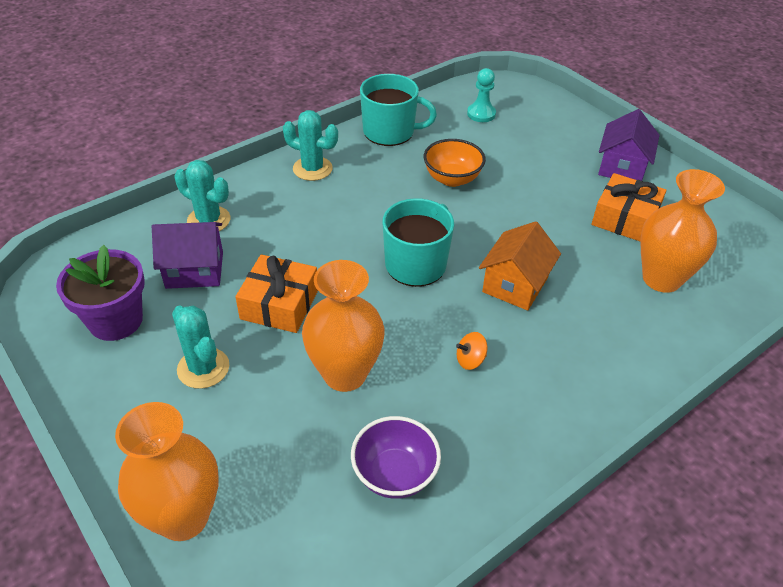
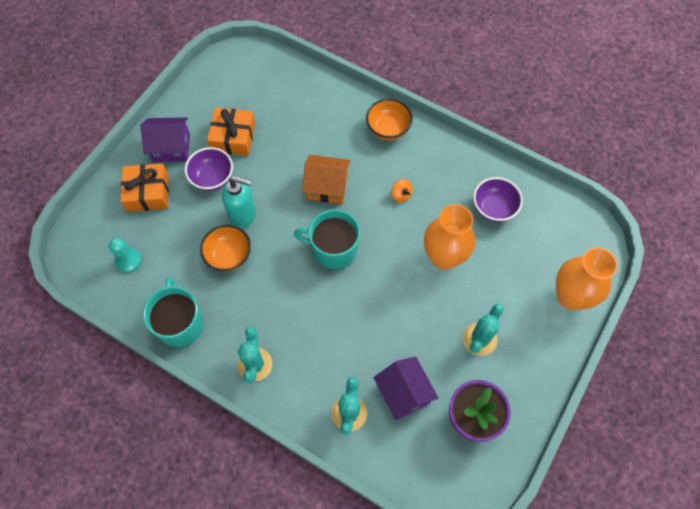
camera: 110 degrees left, 20 degrees up
(279, 304) = (408, 319): orange gift -> orange gift (148, 193)
(502, 201) = (243, 215): none -> turquoise soap dispenser
(566, 189) = (212, 178): none -> purple bowl
(598, 384) = (388, 129): none -> orange bowl
(661, 279) = (286, 110): orange vase -> none

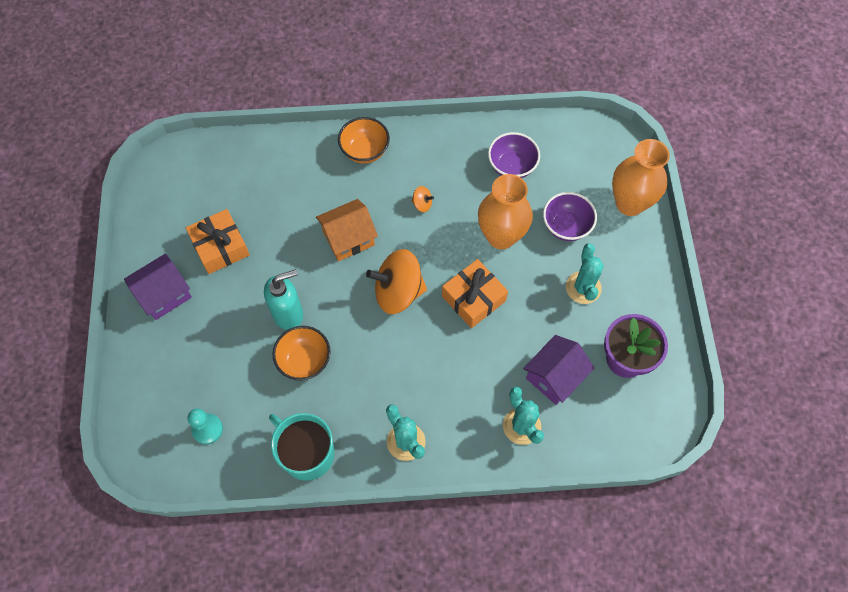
camera: 35 degrees left, 0 degrees up
(148, 193) = (175, 352): orange gift -> orange gift (473, 298)
(212, 178) = (230, 298): purple bowl -> purple bowl (566, 226)
(333, 249) = (398, 292): turquoise mug -> orange spinning top
(403, 393) = (554, 376): purple house -> purple house turned 75 degrees counterclockwise

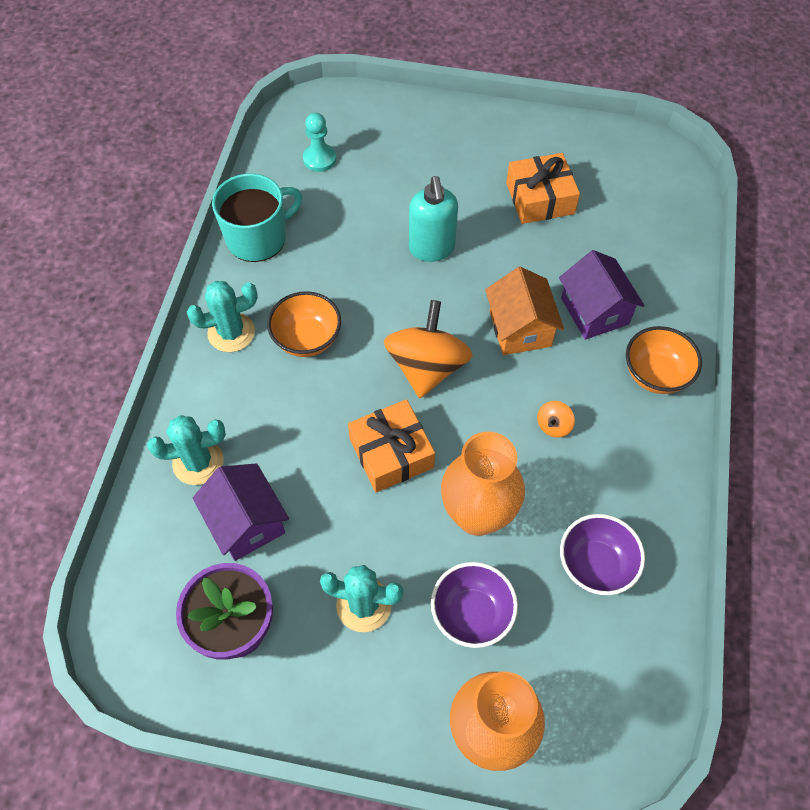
camera: 105 degrees right, 5 degrees down
(164, 294) = (491, 142): purple house -> purple house (594, 311)
(304, 360) = (367, 254): orange bowl -> orange bowl (307, 339)

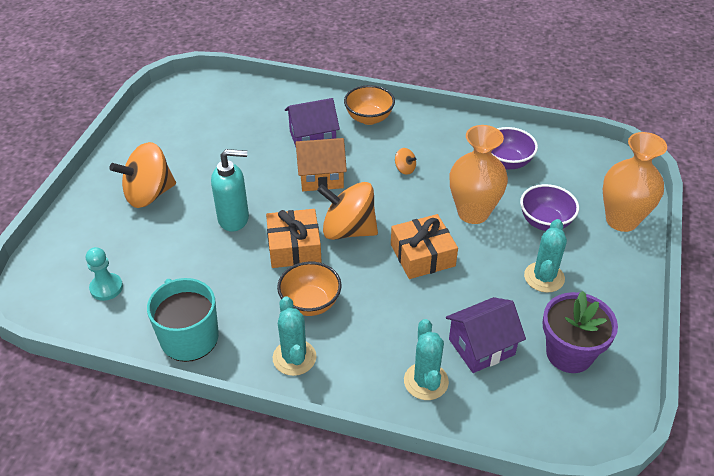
camera: 85 degrees left, 15 degrees down
(461, 164) = (149, 194): none -> orange spinning top
(540, 198) = (200, 154): orange gift -> orange gift (294, 247)

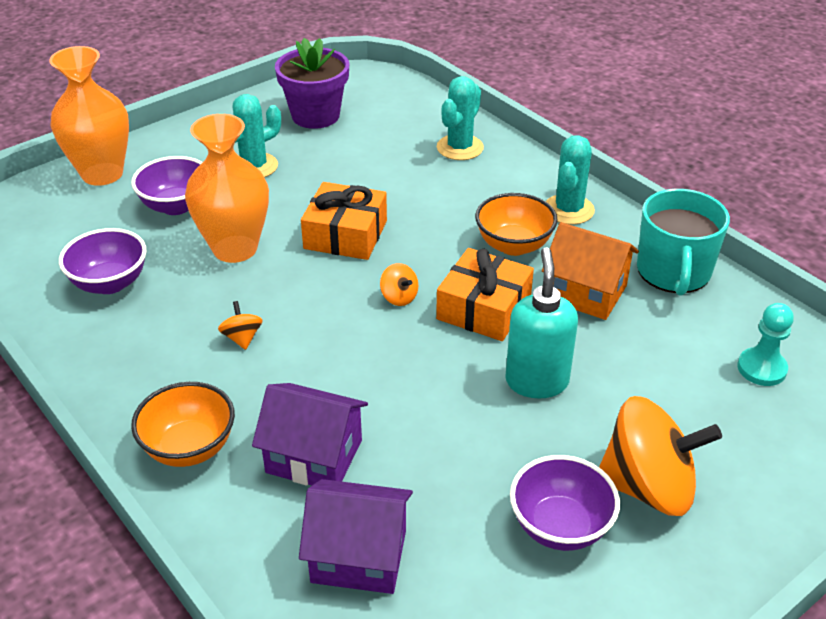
camera: 145 degrees left, 5 degrees down
(182, 161) = (560, 526): none -> purple bowl
(234, 219) = (536, 381): turquoise soap dispenser -> turquoise soap dispenser turned 60 degrees clockwise
(321, 177) = (364, 383): orange house -> orange house (586, 292)
(348, 230) = (399, 297): orange spinning top -> orange spinning top, size x0.42
(481, 347) = (383, 148): purple house -> purple house (359, 556)

